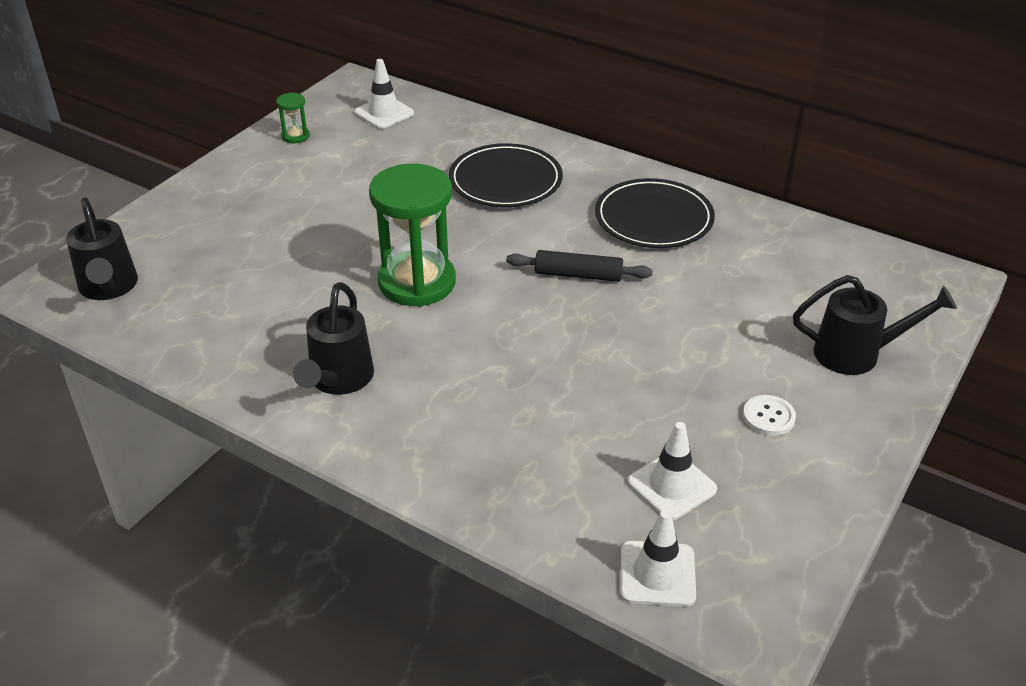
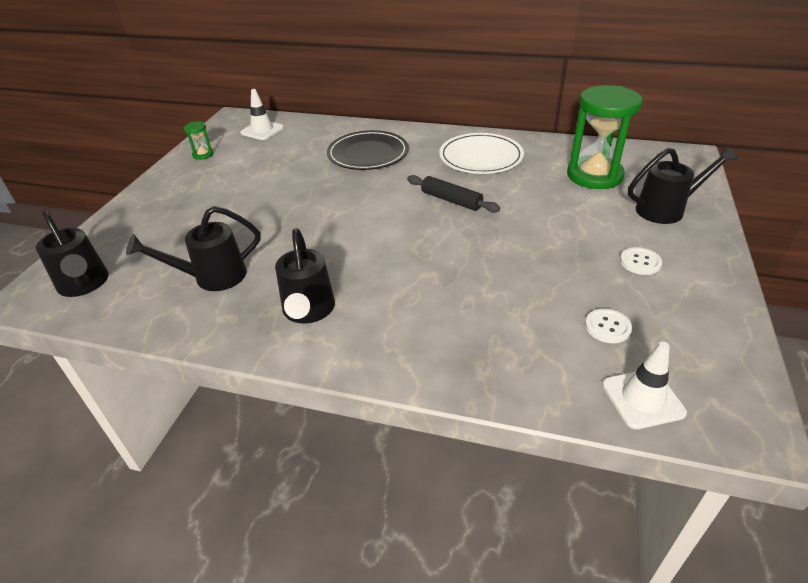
camera: 15 degrees left, 0 degrees up
(249, 312) = (213, 277): none -> black watering can
(417, 282) = (337, 229): green hourglass -> green hourglass (594, 175)
(578, 275) = (451, 200): black rolling pin -> black rolling pin turned 45 degrees clockwise
(653, 218) = (481, 157): black plate -> white plate
(672, 485) = (607, 327): white traffic cone -> white button

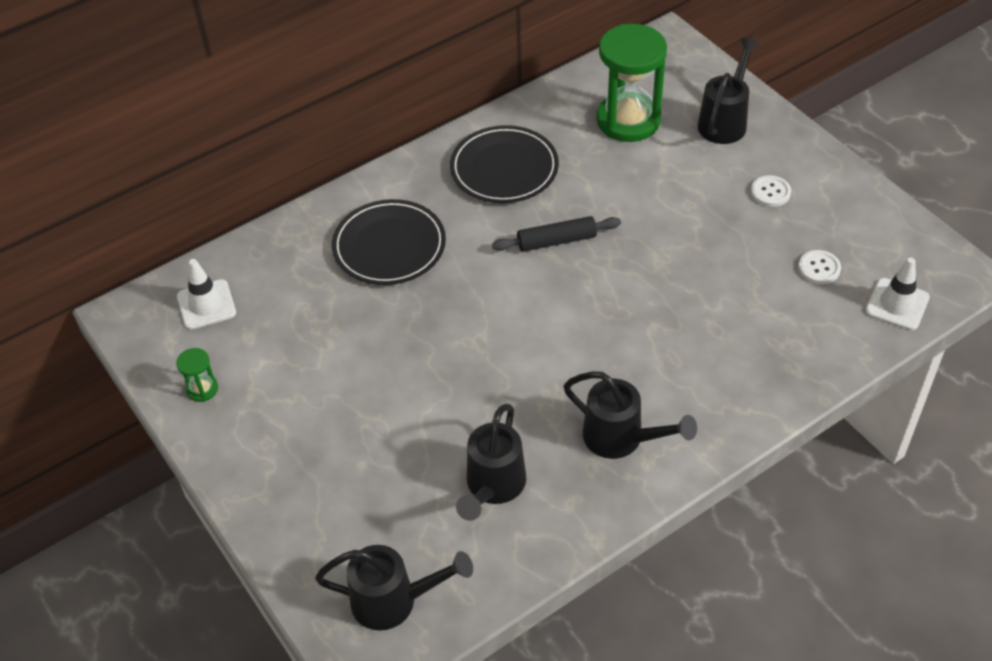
camera: 50 degrees left, 10 degrees up
(481, 157) = (504, 168): white plate -> black plate

